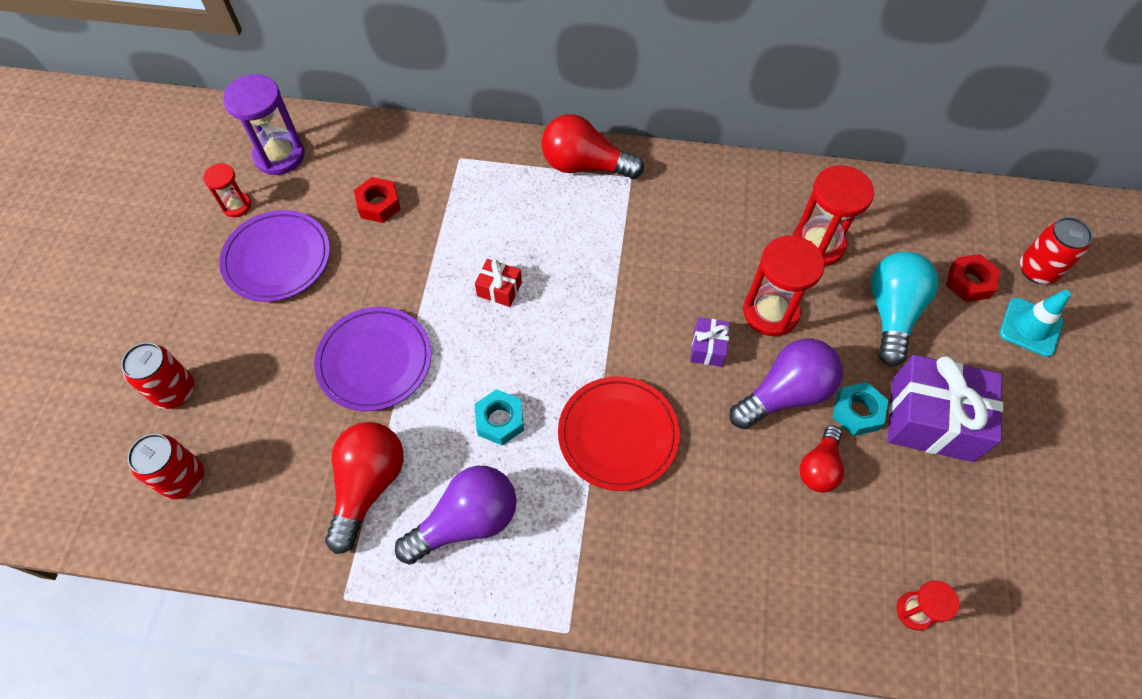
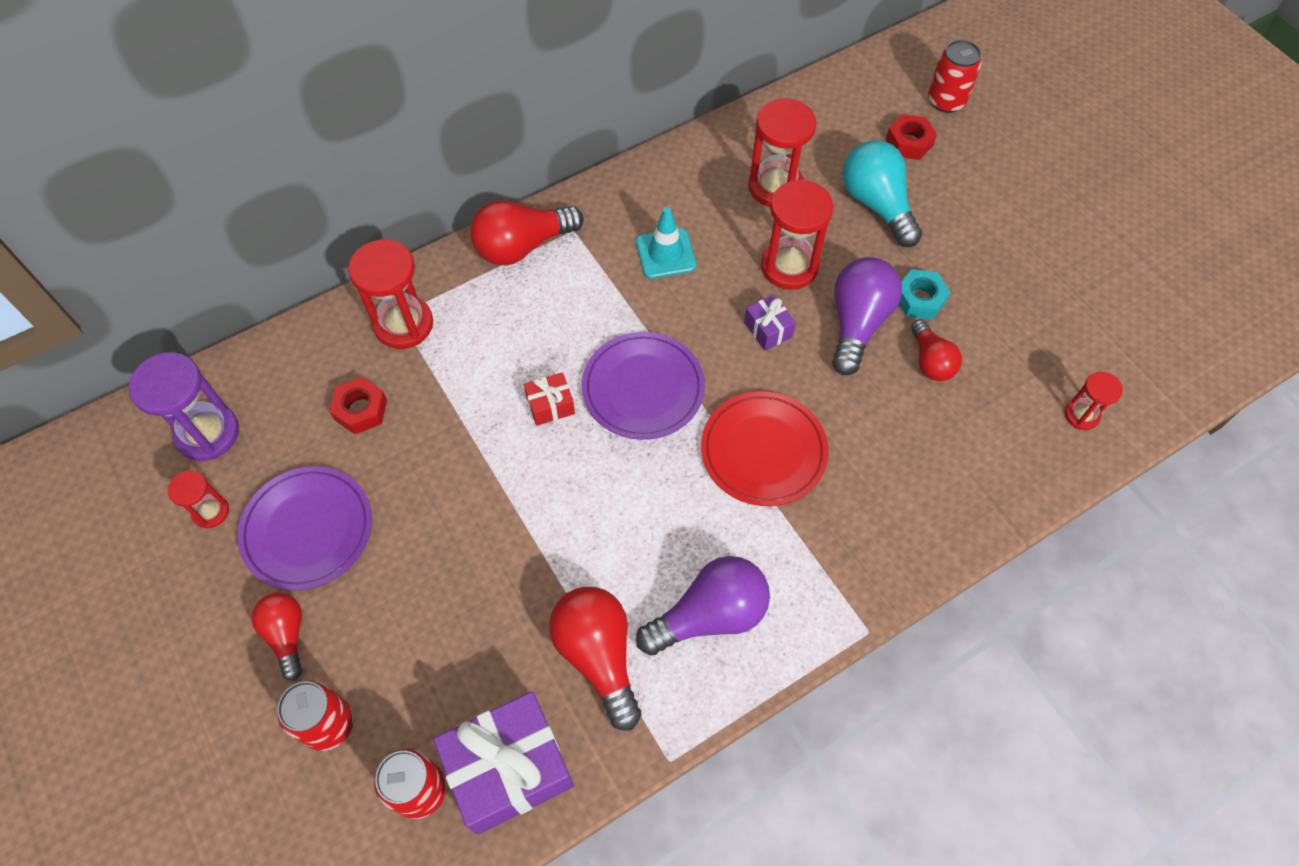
camera: 40 degrees left, 0 degrees up
(205, 316) = (287, 635): none -> red light bulb
(374, 361) = (498, 549): purple plate -> purple plate (643, 388)
(457, 166) = (403, 324): none -> red hourglass
(466, 521) = (710, 615): purple light bulb -> purple light bulb turned 45 degrees clockwise
(500, 420) = (658, 514): turquoise nut -> none
(931, 420) = (973, 267): purple gift -> purple gift (509, 769)
(1030, 327) = (978, 149): turquoise traffic cone -> turquoise traffic cone (666, 253)

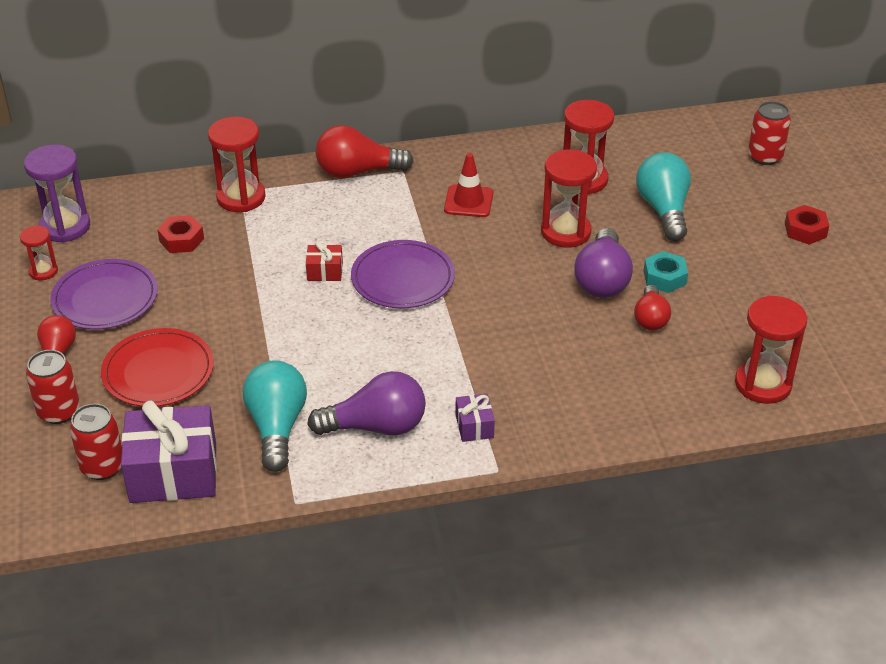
camera: 20 degrees right, 20 degrees down
(598, 655) = (277, 427): red light bulb -> turquoise light bulb
(666, 253) = (468, 201): turquoise traffic cone -> red traffic cone
(763, 451) = (477, 340): red plate -> red plate (158, 372)
(768, 329) = (525, 267): purple gift -> purple gift (474, 426)
(857, 323) = (602, 280): purple light bulb -> purple light bulb turned 150 degrees clockwise
(909, 142) = (715, 176): red nut -> red nut (805, 230)
(1081, 415) = (763, 384): red hourglass -> red hourglass, size x1.81

